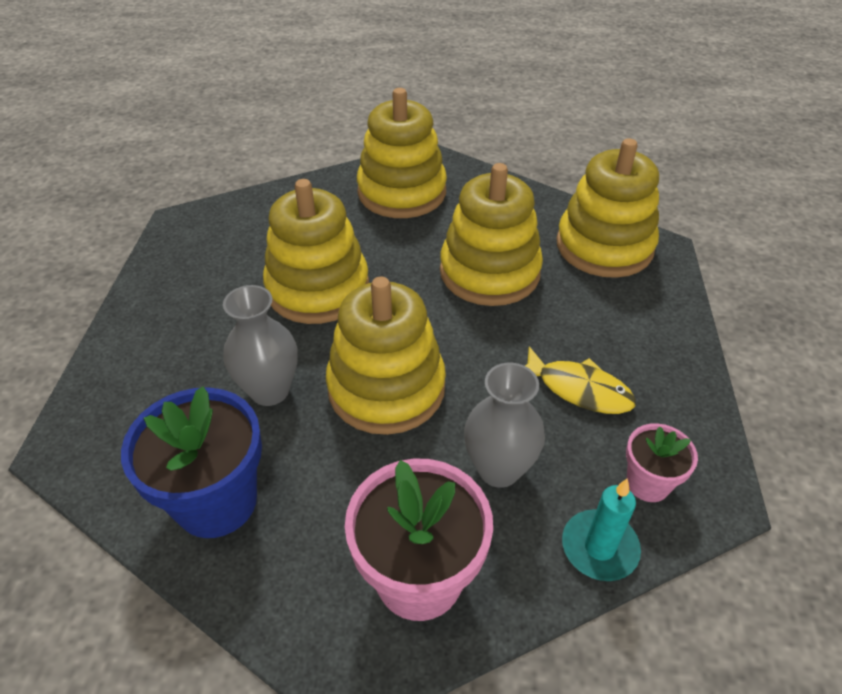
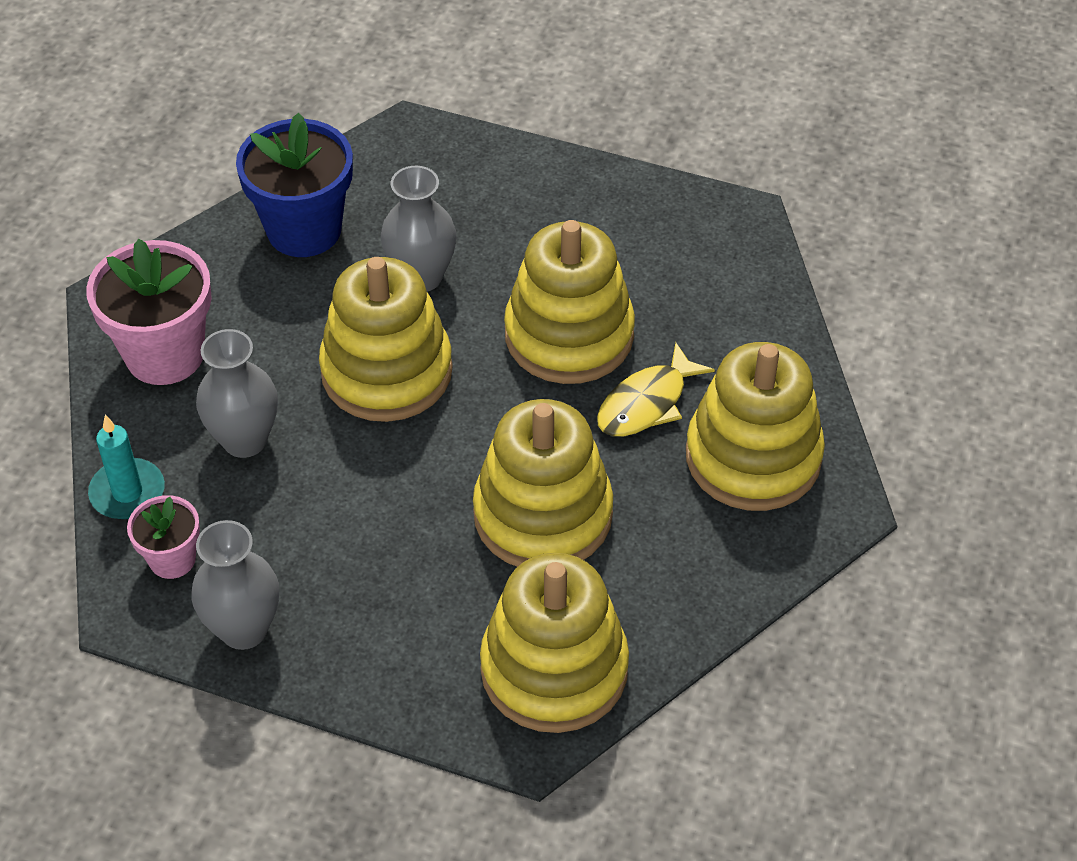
camera: 105 degrees right, 5 degrees up
(578, 389) = (314, 543): yellow fish -> yellow fish (646, 403)
(679, 411) = (244, 629): none -> grey vase

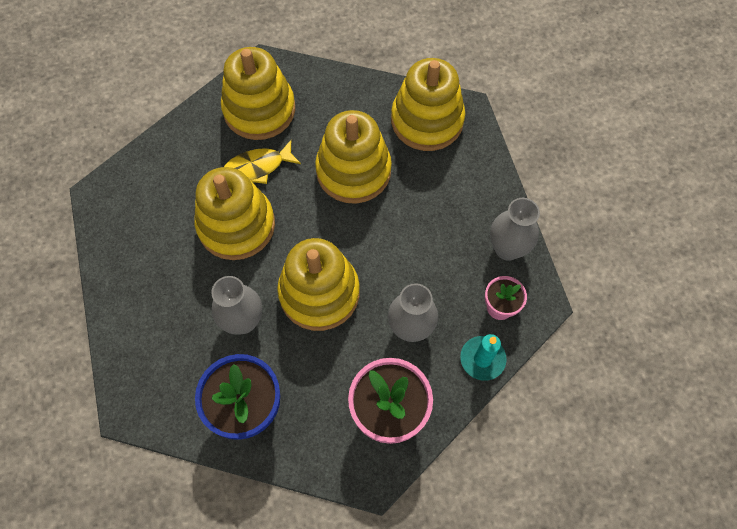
camera: 125 degrees left, 15 degrees up
(646, 403) = (257, 167): yellow fish -> yellow fish turned 150 degrees clockwise

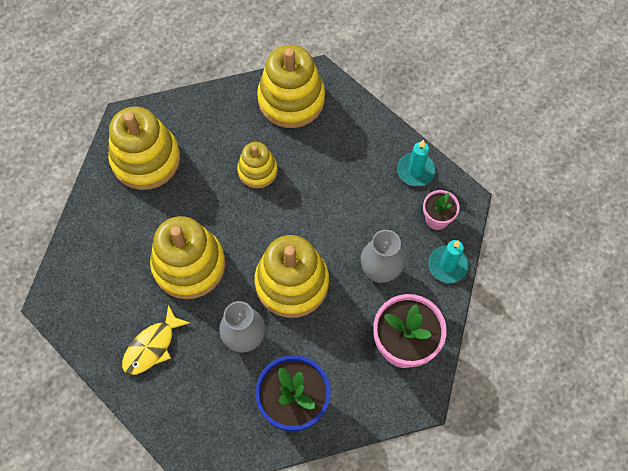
camera: 30 degrees left, 0 degrees up
(257, 167) = (175, 208): yellow fish -> yellow fish (152, 346)
(353, 171) = (257, 171): yellow stacking toy -> yellow stacking toy, size x0.57
(507, 248) = (415, 170): grey vase -> turquoise candle

